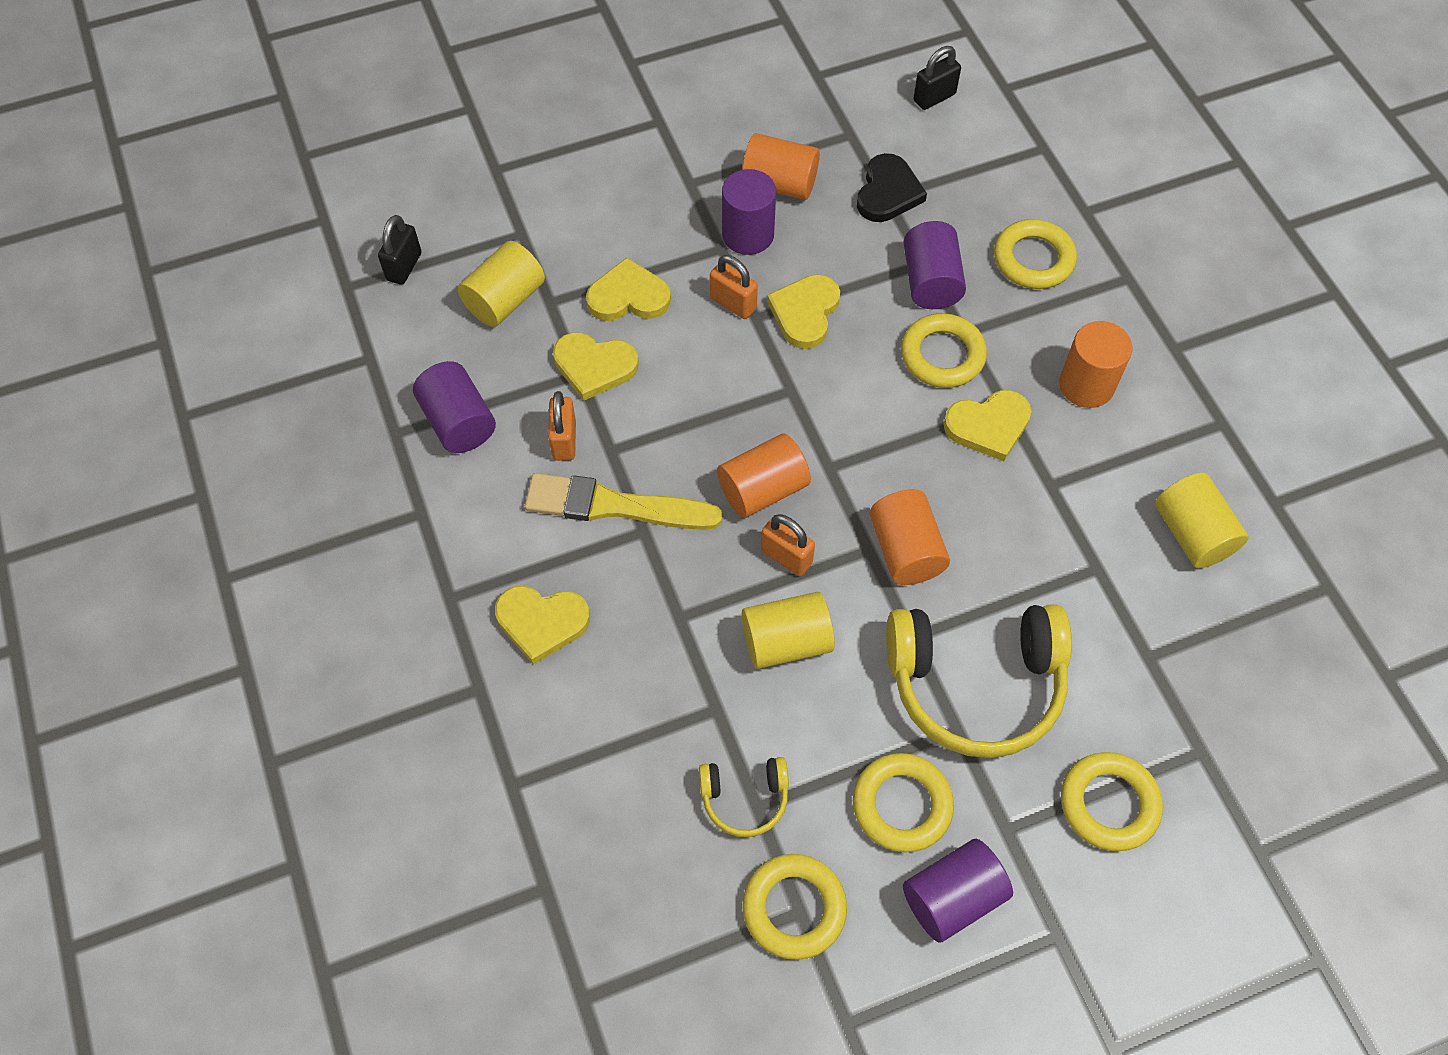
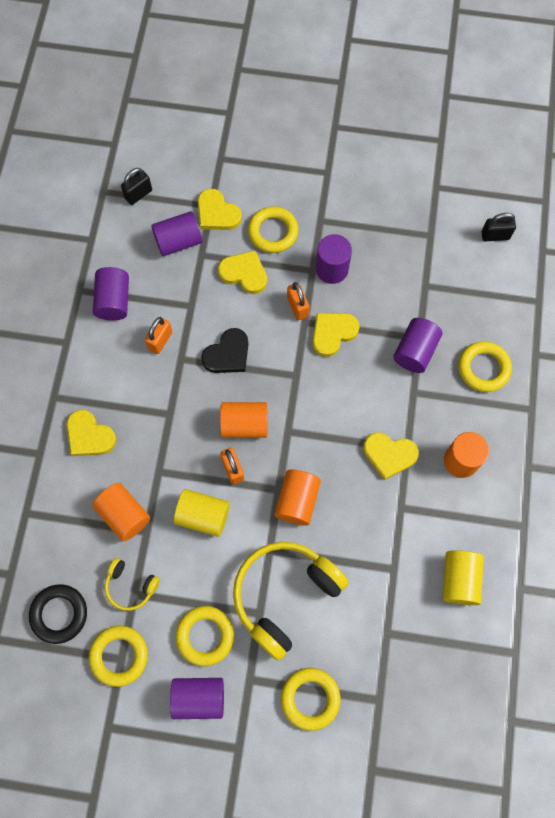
camera: 30 degrees right, 10 degrees up
(505, 300) = (178, 241): yellow cylinder -> purple cylinder
(594, 366) = (201, 306): yellow heart -> yellow heart (217, 213)
(614, 506) = (163, 392): yellow brush -> none
(661, 901) = (59, 614): none -> black ring
(779, 184) = (369, 246): orange cylinder -> orange cylinder (124, 515)
(888, 192) = (427, 283): black heart -> black heart (227, 354)
(942, 355) = (392, 399): yellow ring -> yellow ring (273, 232)
(975, 685) = (284, 595): yellow headphones -> yellow headphones turned 105 degrees clockwise

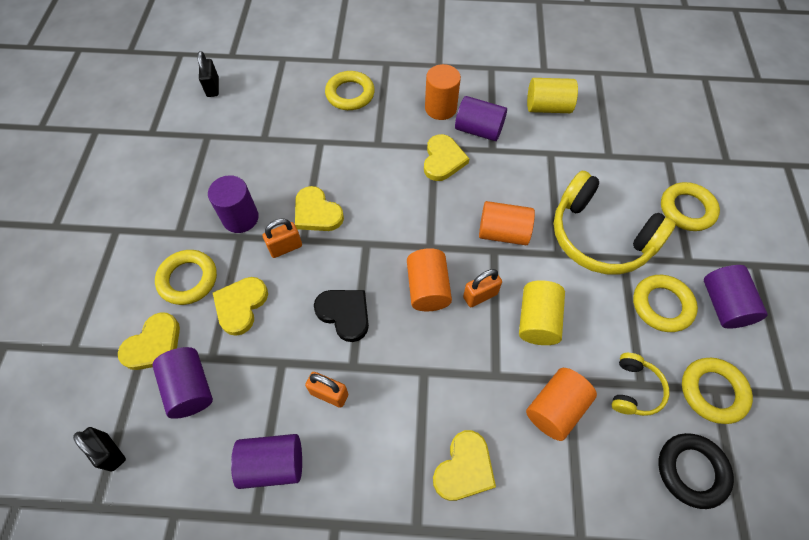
camera: 95 degrees left, 10 degrees down
(415, 351) = (335, 144): purple cylinder -> purple cylinder (478, 130)

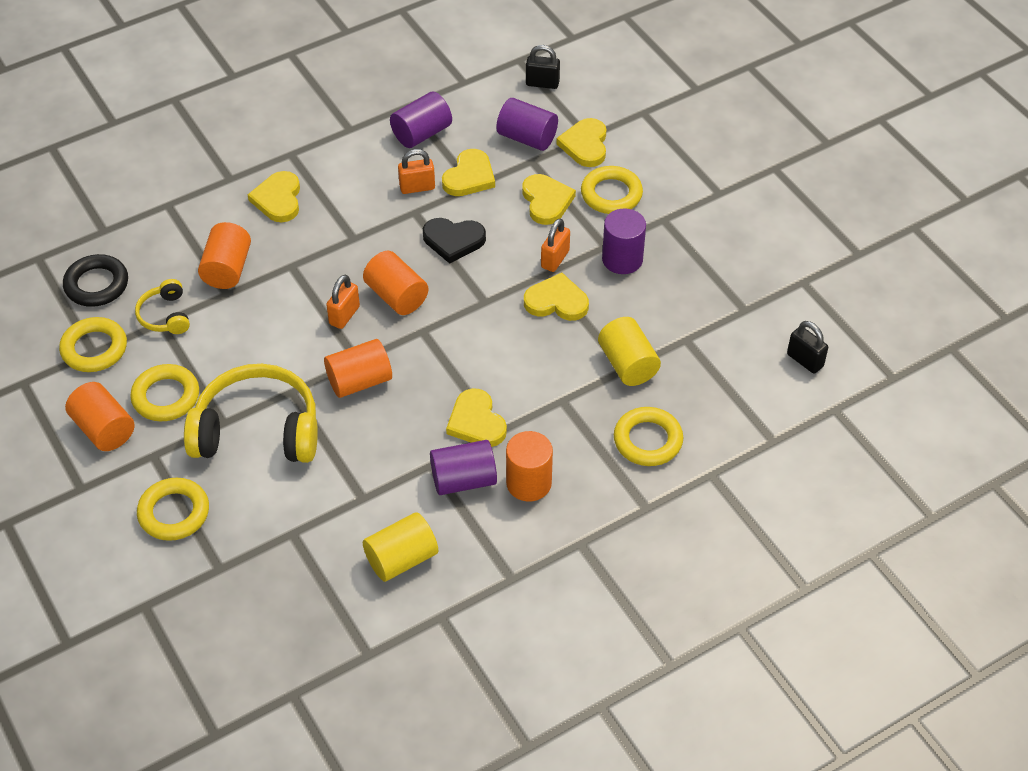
camera: 145 degrees right, 10 degrees down
(276, 375) = (469, 177): none -> yellow heart
(537, 320) = (279, 323): yellow cylinder -> yellow cylinder (627, 364)
(723, 305) = (104, 429): purple cylinder -> orange cylinder

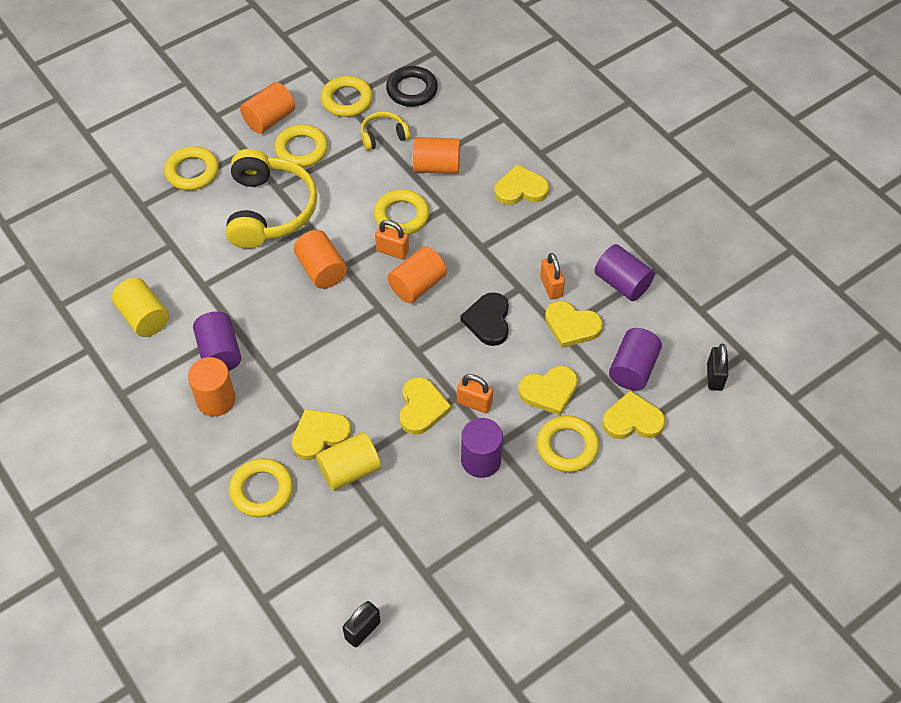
camera: 85 degrees right, 5 degrees up
(294, 305) = (401, 216): none -> yellow ring
(476, 422) = (280, 356): yellow heart -> yellow heart (319, 435)

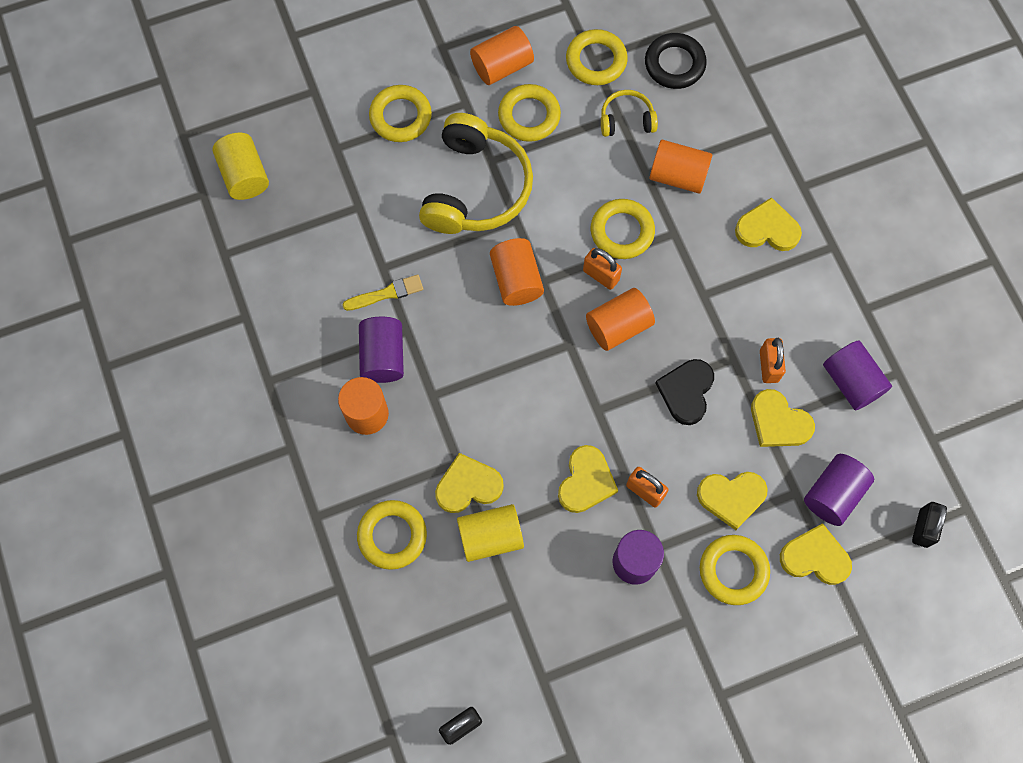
camera: 15 degrees right, 15 degrees up
(144, 317) = (311, 292): yellow cylinder -> yellow cylinder (245, 175)
(211, 304) = (386, 293): none -> yellow brush

